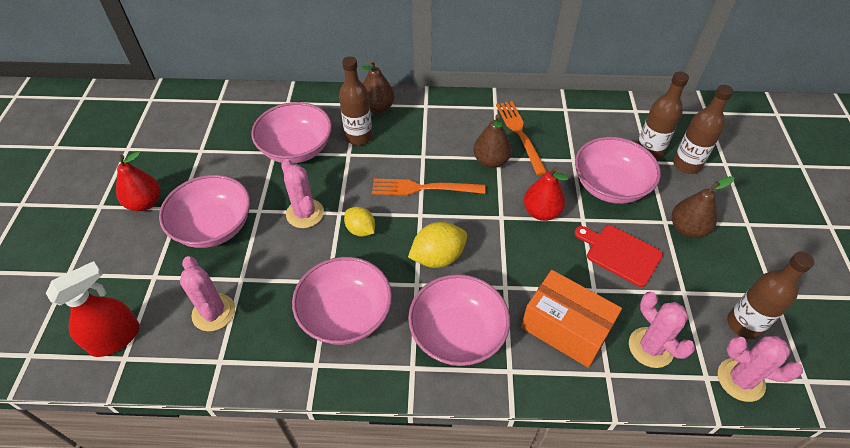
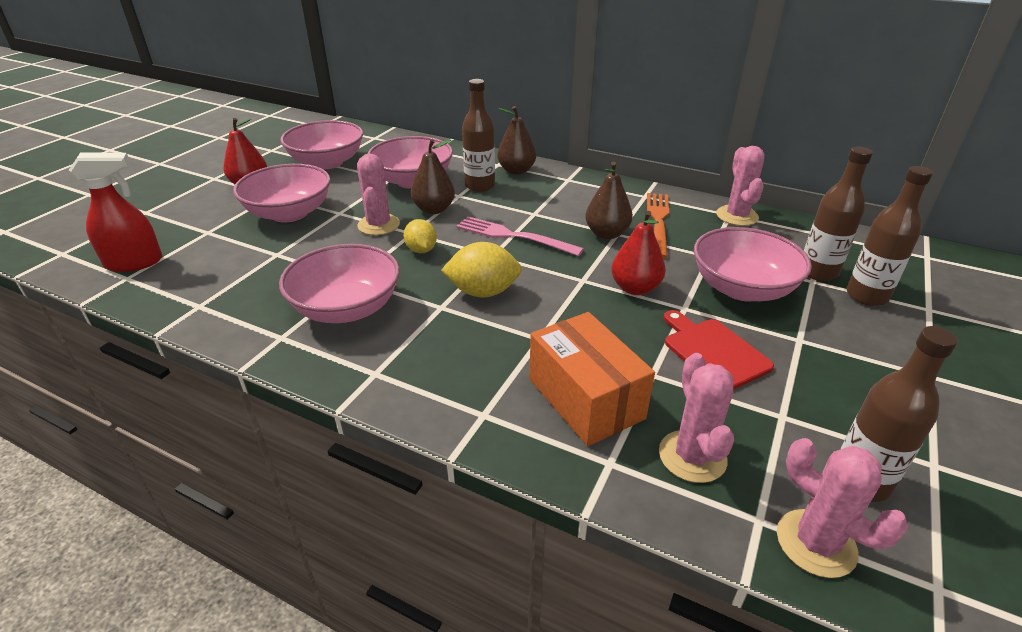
camera: 25 degrees right, 15 degrees down
(213, 312) = (230, 270): pink cactus -> pink cactus (737, 216)
(423, 188) = (513, 236): orange fork -> pink fork
(457, 334) = (450, 361): pink bowl -> pink bowl (327, 162)
(687, 229) = (829, 355): brown pear -> brown pear (434, 209)

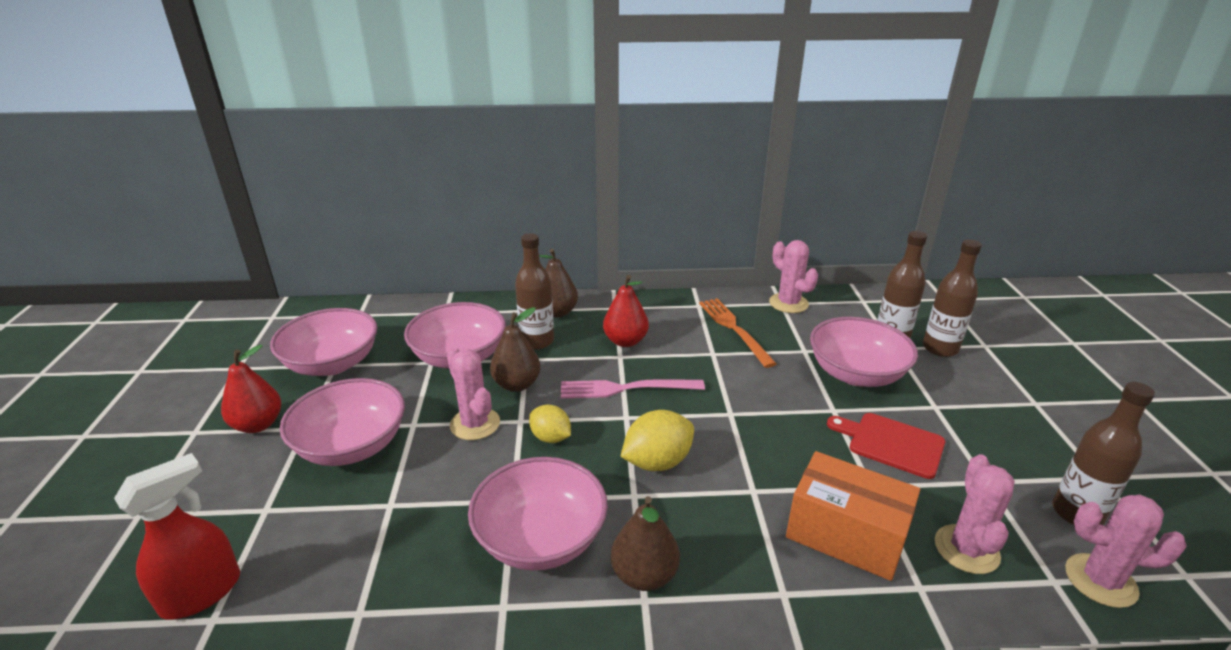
camera: 30 degrees left, 5 degrees down
(607, 234) = (705, 357): brown pear -> brown pear (644, 575)
(635, 288) = (779, 405): red pear -> red pear (625, 341)
(692, 456) = (966, 549): pink cactus -> pink cactus turned 45 degrees clockwise

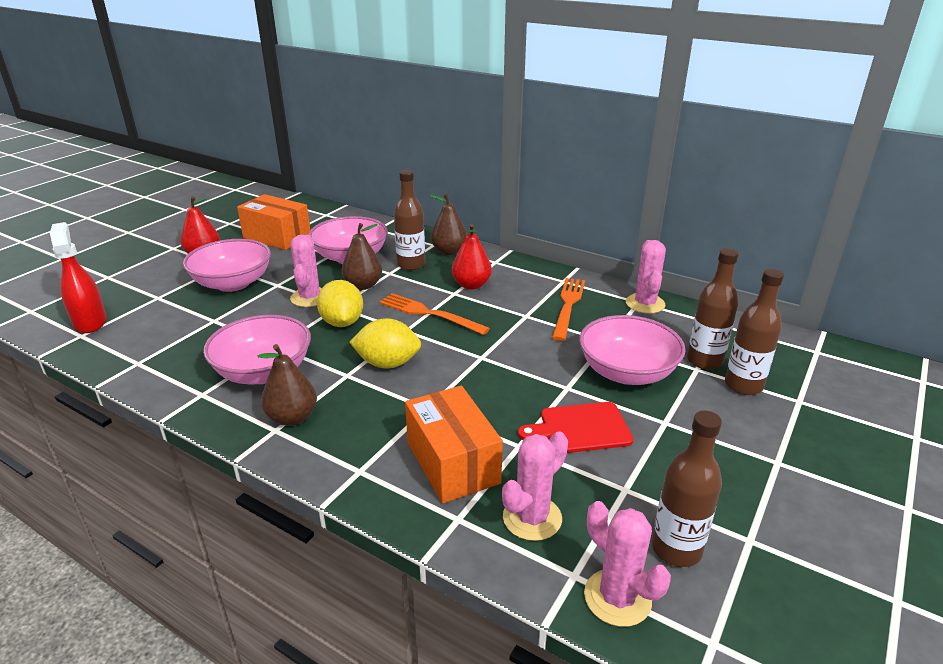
camera: 35 degrees right, 0 degrees up
(202, 593) = (90, 322): red spray bottle -> red spray bottle turned 105 degrees counterclockwise
(332, 364) = (277, 237): pink bowl -> orange box
(550, 438) = (342, 322): yellow lemon -> yellow lemon, size x1.52
(625, 389) = (429, 313): pink fork -> orange fork
(891, 444) = (581, 428): red cutting board -> red cutting board turned 75 degrees counterclockwise

